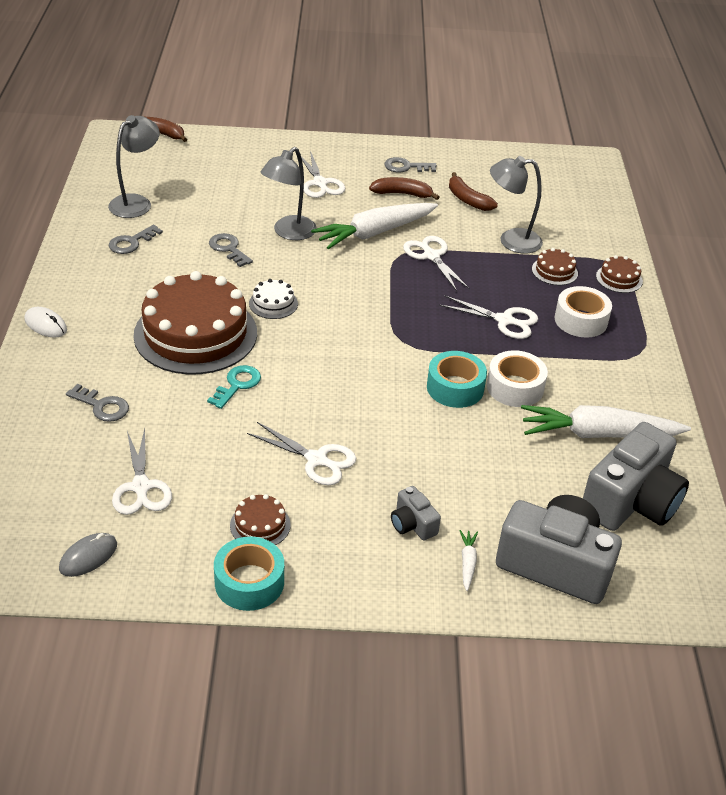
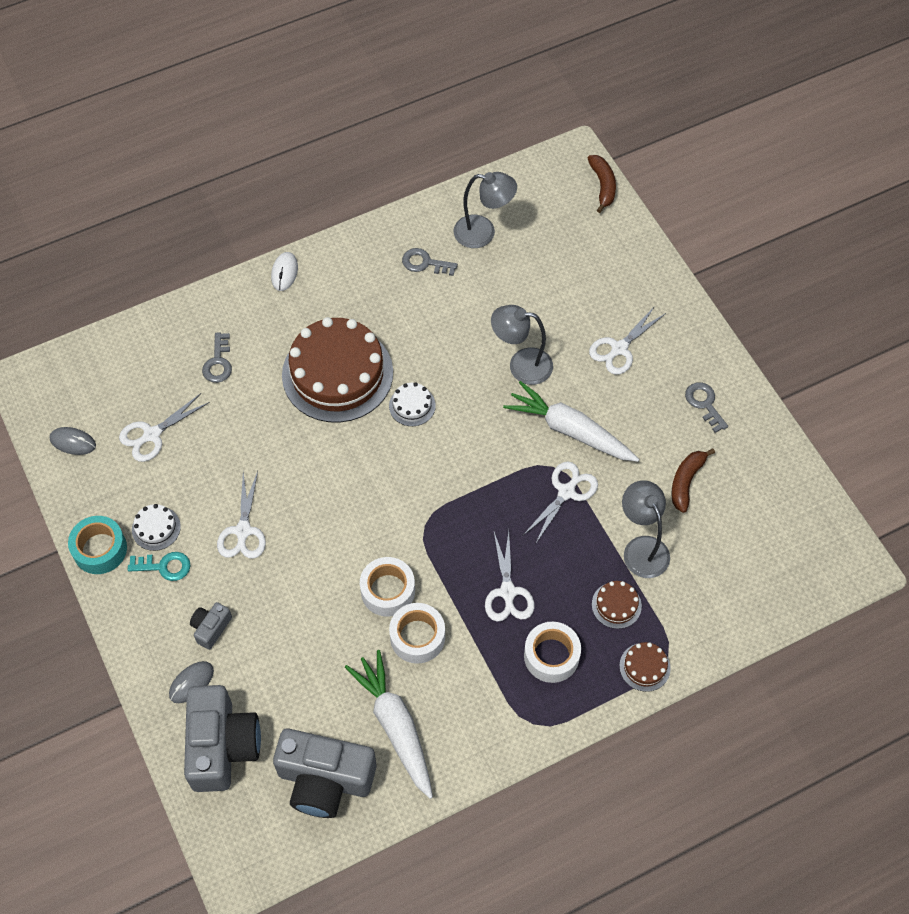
camera: 65 degrees right, 20 degrees up
(228, 249) = (465, 334): grey key -> none
(237, 385) = (295, 435): turquoise key -> turquoise key (164, 566)
(260, 525) = (156, 528): brown cake -> white cake
(402, 194) = (653, 422): brown banana -> none
(455, 388) = (388, 591): turquoise tape -> white tape
(467, 563) = (191, 683): white carrot -> grey mouse

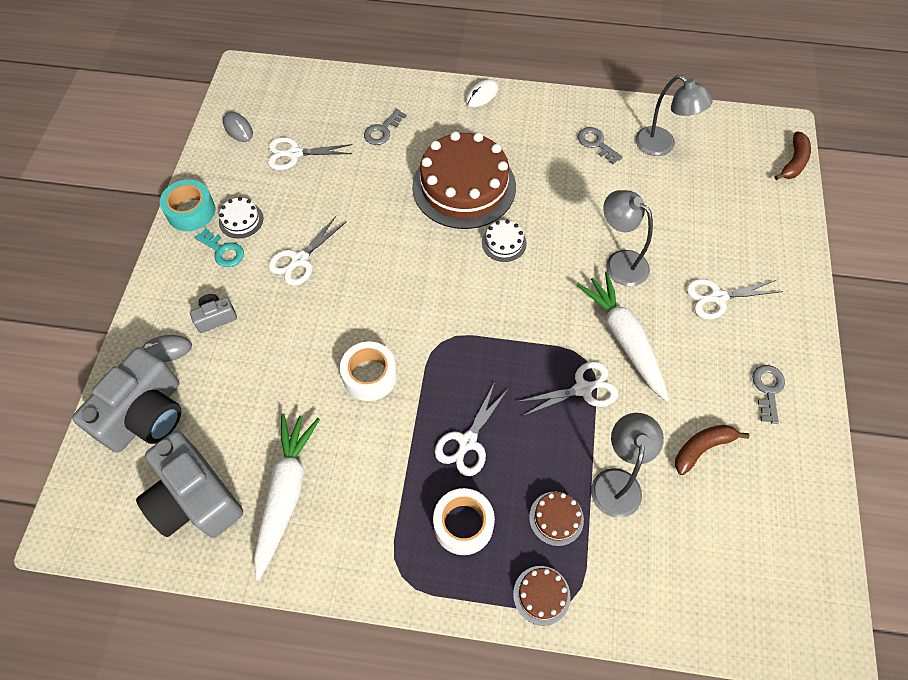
camera: 35 degrees right, 0 degrees up
(417, 637) = (363, 430): white tape -> none

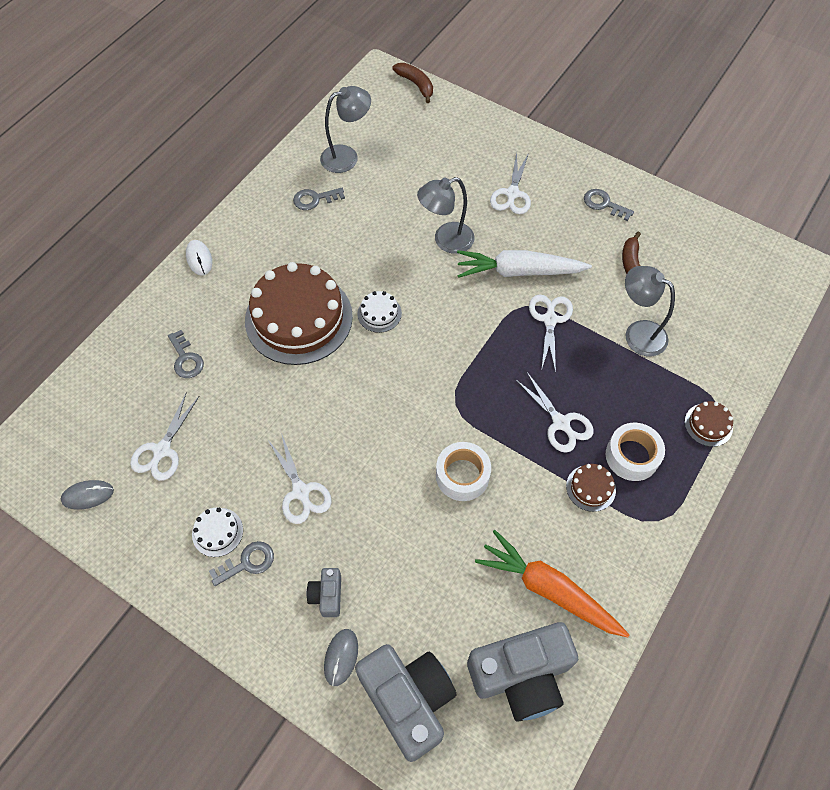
camera: 65 degrees left, 0 degrees up
(191, 211) = (174, 580): turquoise tape -> none
(223, 251) = (247, 563): turquoise key -> grey key
(286, 493) = (548, 589): white carrot -> orange carrot
(556, 518) = (651, 387): brown cake -> brown cake (590, 488)

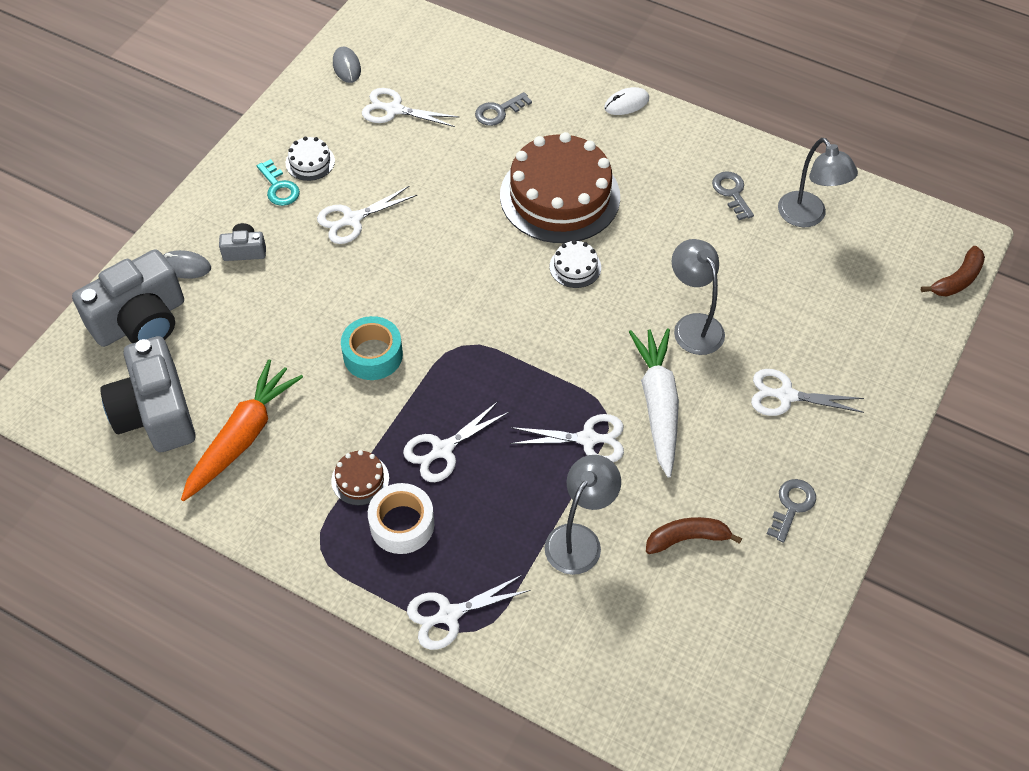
camera: 85 degrees right, 5 degrees down
(247, 563) = (279, 187): grey key -> turquoise key
(462, 475) = (373, 355): white tape -> turquoise tape
(708, 425) = (449, 615): brown cake -> white scissors

